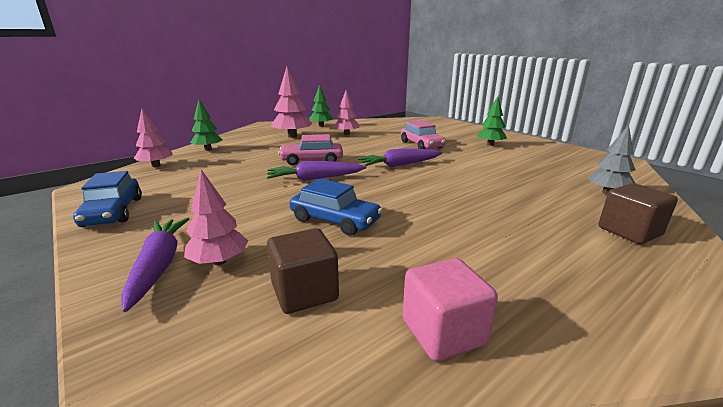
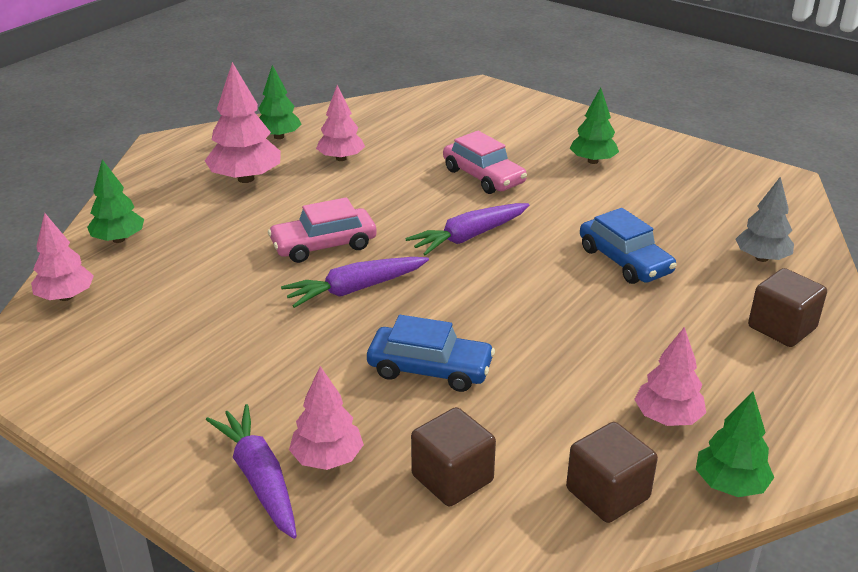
camera: 15 degrees left, 10 degrees up
(113, 212) = (105, 407): blue car -> blue car (624, 261)
(443, 332) = (607, 494): pink cube -> brown cube
(518, 278) = (667, 418): none -> pink tree
(582, 348) = (730, 485): none -> green tree

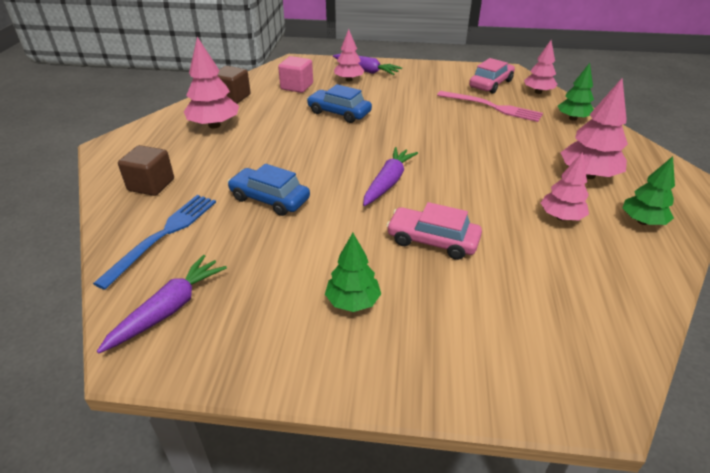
camera: 150 degrees right, 5 degrees up
(183, 294) = (492, 107): none -> pink fork
(323, 245) = (466, 149): pink car -> pink car (491, 84)
(355, 289) = (416, 133): purple carrot -> purple carrot (169, 309)
(430, 369) = (339, 113): blue car -> blue car turned 45 degrees clockwise
(452, 478) = (297, 87): brown cube -> pink cube
(667, 418) = (214, 125): pink tree -> pink tree, size x1.50
(730, 485) = (181, 112): green tree -> none
(761, 258) = (163, 235): grey tree -> blue fork

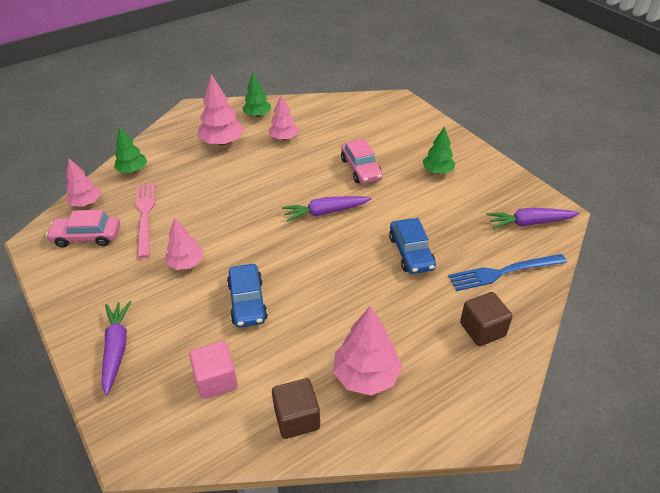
camera: 130 degrees left, 5 degrees up
(349, 80) = (158, 346): pink tree -> pink tree (186, 263)

